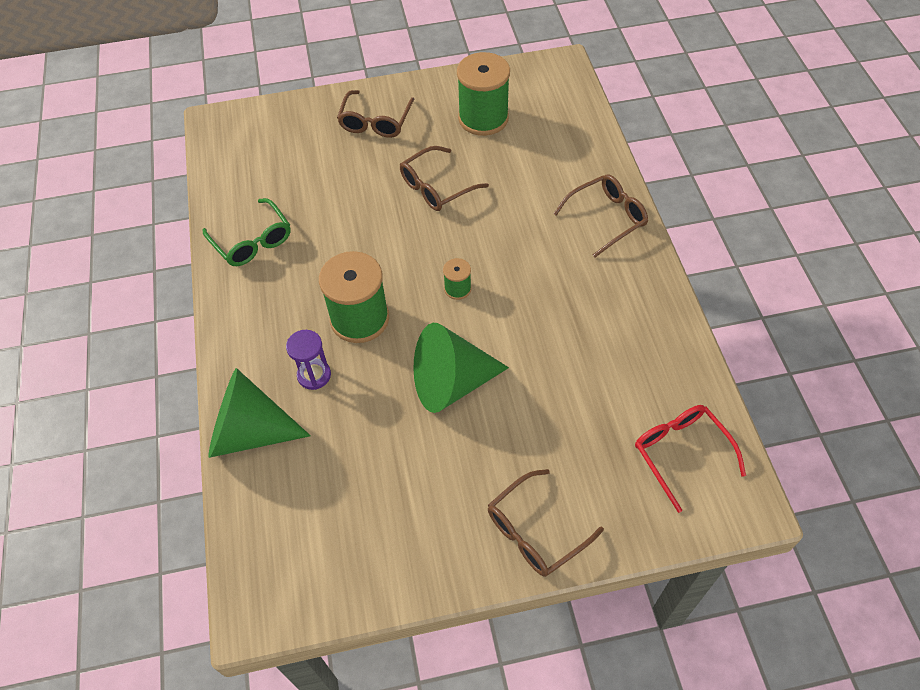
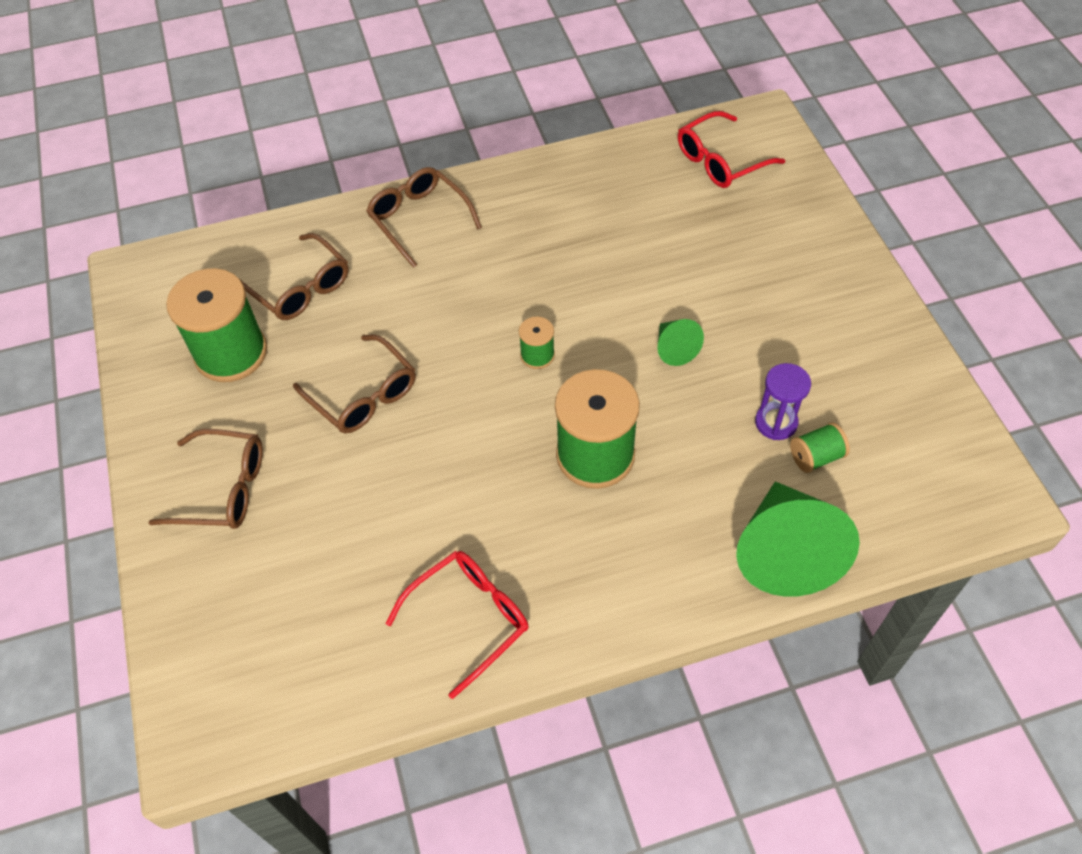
camera: 95 degrees left, 0 degrees up
(252, 241) = (469, 618): green glasses -> red glasses
(314, 375) = (689, 493): purple hourglass -> purple hourglass (776, 422)
(326, 470) = (816, 457): none -> green spool
(451, 383) = (674, 349): green cone -> green cone, size x0.49
(535, 531) = (833, 265): brown glasses -> brown glasses (301, 288)

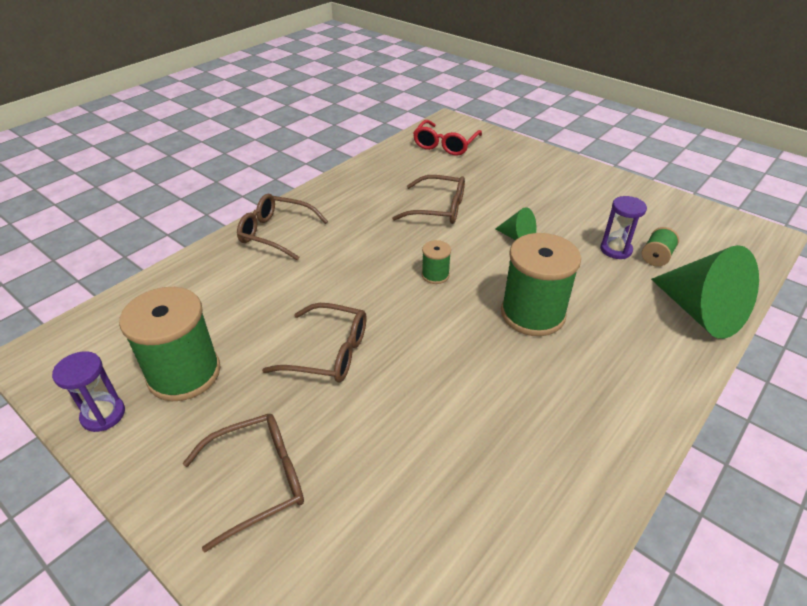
camera: 35 degrees left, 15 degrees down
(149, 362) = (103, 415): none -> purple hourglass
(301, 288) = (214, 306): brown glasses -> brown glasses (438, 209)
(469, 618) = (559, 465): red glasses -> none

